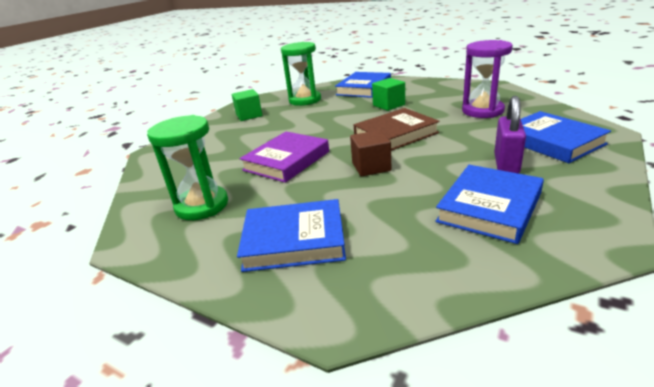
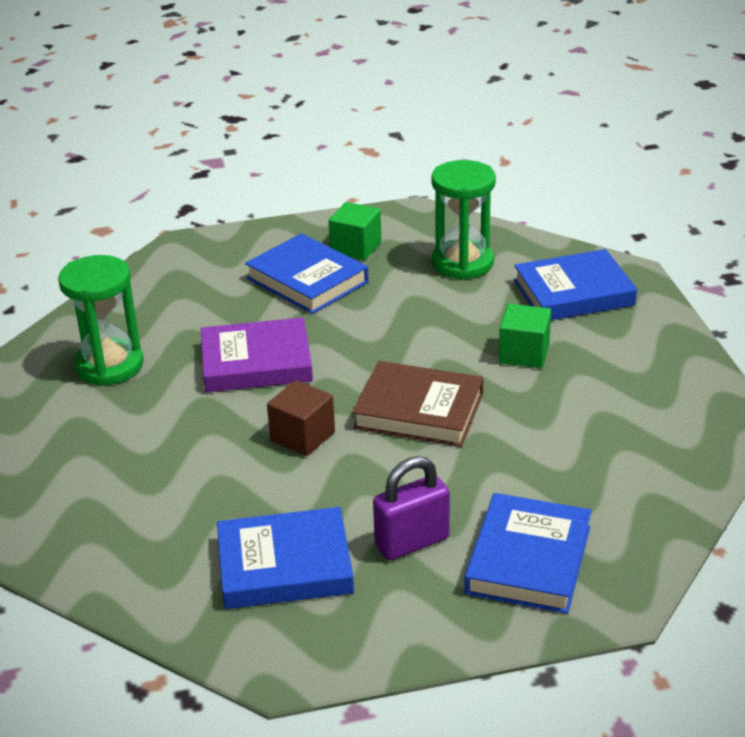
camera: 45 degrees right, 5 degrees up
(294, 240) = (106, 463): blue book -> blue book (307, 280)
(482, 111) = (591, 456): purple hourglass -> none

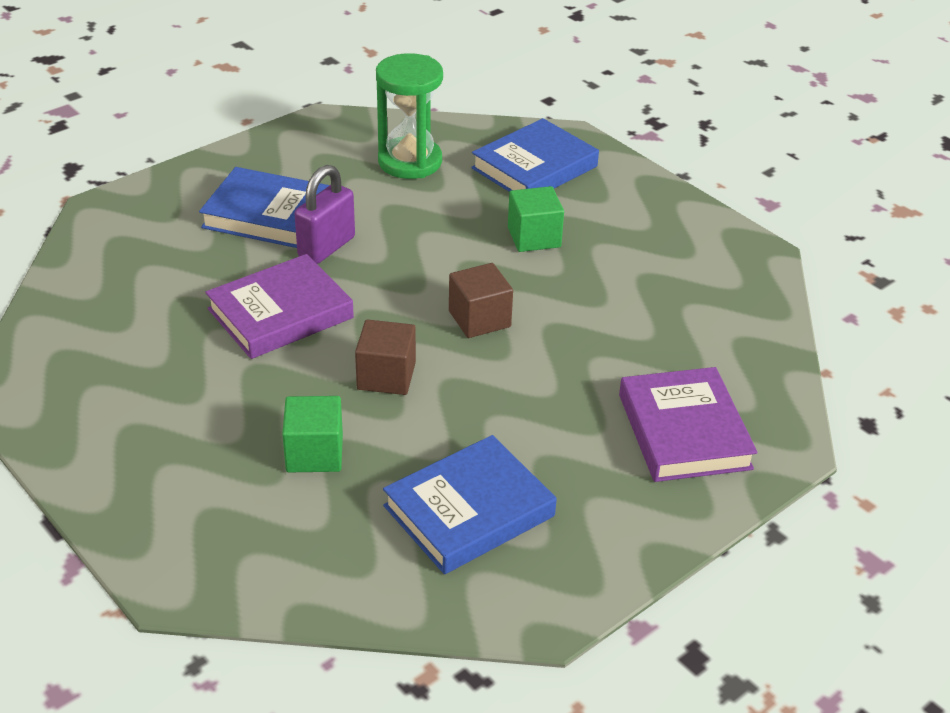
camera: 30 degrees left, 5 degrees up
(109, 365) = (121, 359): green hourglass -> none
(356, 248) = (292, 170): green cube -> green cube (314, 453)
(412, 542) = (570, 448): purple padlock -> purple padlock (326, 247)
(419, 411) = (479, 319): brown book -> brown cube
(528, 560) = (684, 431): blue book -> purple book

